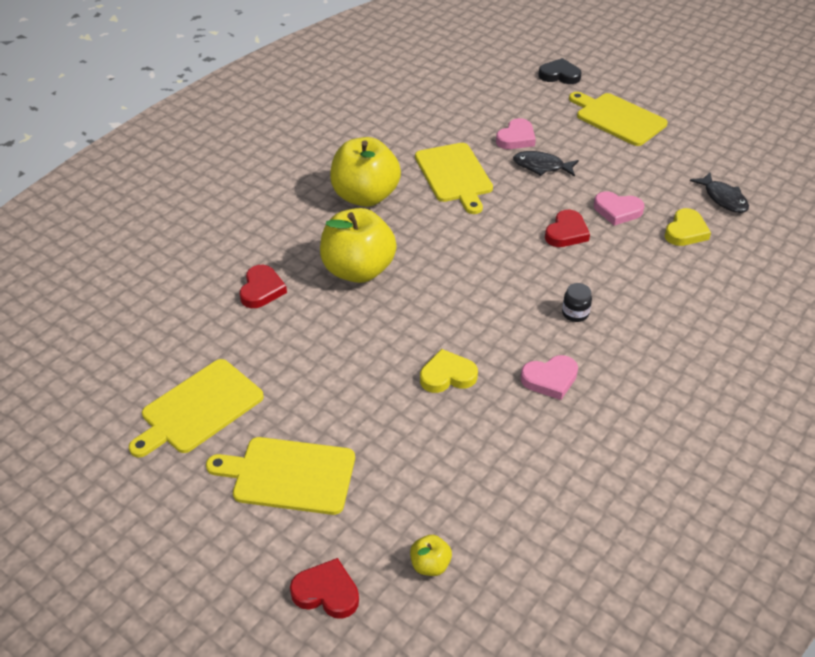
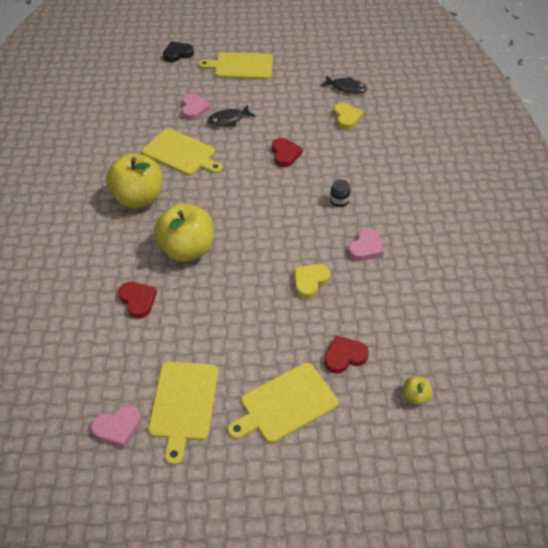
camera: 40 degrees left, 5 degrees up
(326, 592) = (380, 454): red heart -> red heart (344, 356)
(617, 211) = (299, 125): pink heart -> pink heart (118, 428)

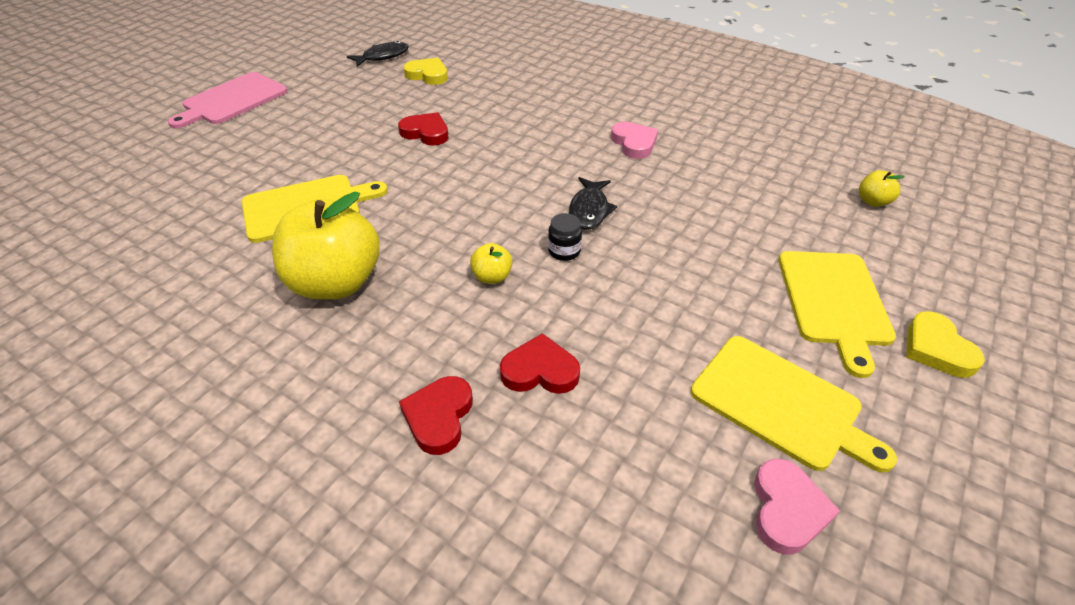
camera: 55 degrees left, 5 degrees down
(177, 54) = (119, 133): black heart -> none
(187, 249) = (492, 277): yellow apple -> yellow apple, size x0.42
(194, 109) = (243, 163): pink heart -> none
(228, 120) = (307, 146): black fish -> black fish (589, 210)
(241, 66) = (232, 100): yellow cutting board -> pink cutting board
(310, 282) = (649, 200): yellow heart -> yellow heart (937, 349)
(339, 201) = (545, 130): black jar -> black jar (564, 251)
(344, 356) = (785, 224): red heart -> red heart (439, 417)

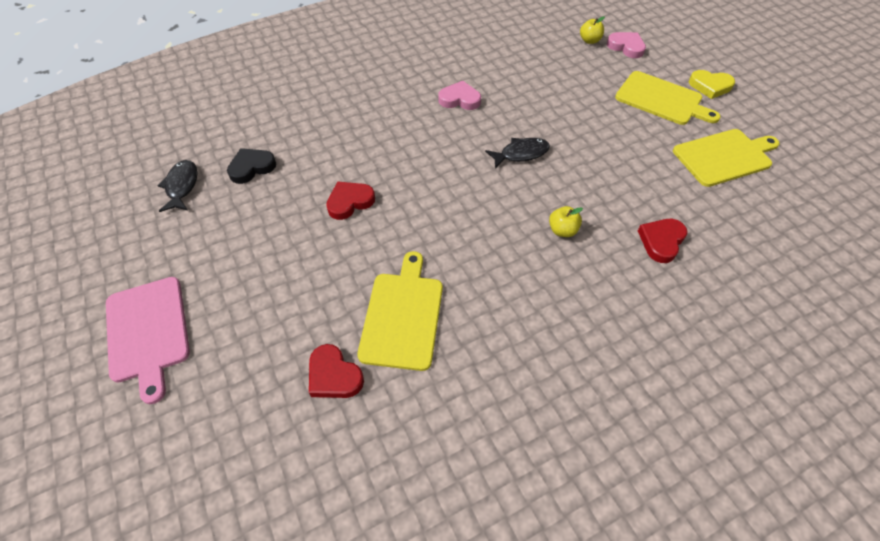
camera: 60 degrees left, 10 degrees up
(336, 283) = (518, 323): yellow apple -> none
(428, 75) = (251, 167): yellow heart -> black heart
(439, 417) = (680, 305): red heart -> red heart (334, 375)
(564, 251) = (556, 184): black jar -> none
(589, 210) = (521, 154): black fish -> black fish turned 60 degrees counterclockwise
(787, 510) = (789, 189): pink heart -> pink heart (626, 47)

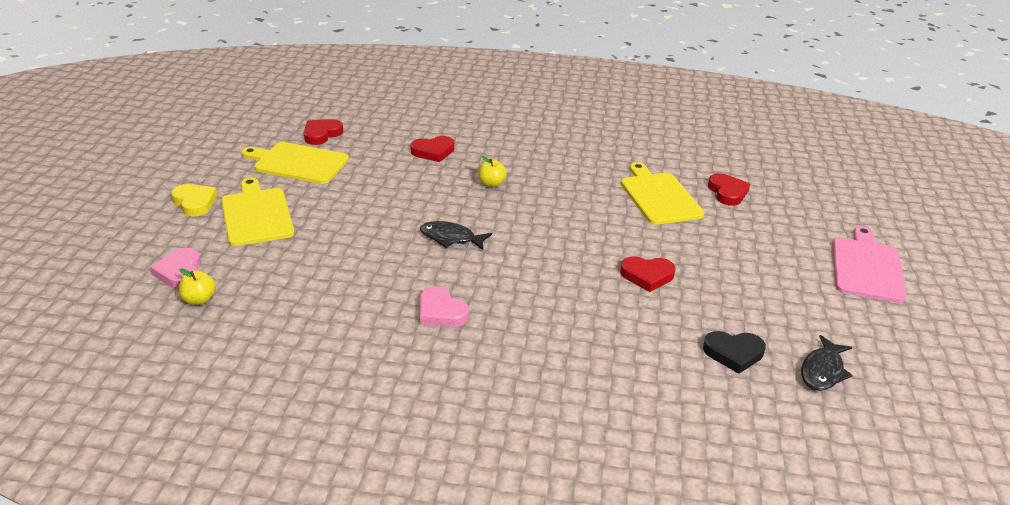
camera: 145 degrees left, 20 degrees down
(402, 315) = (659, 196): yellow cutting board -> yellow cutting board turned 120 degrees clockwise
(771, 200) = (321, 134): none -> red heart

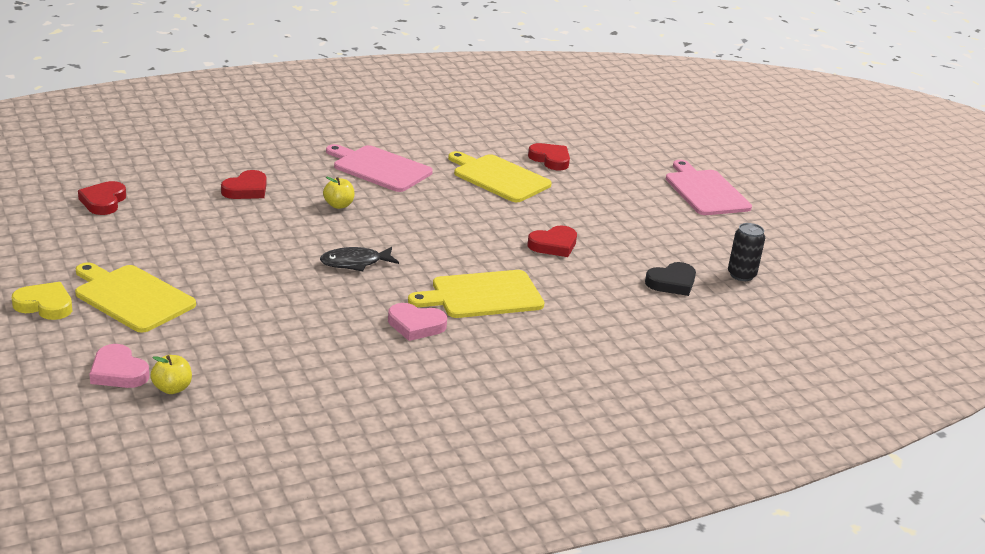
camera: 35 degrees left, 5 degrees down
(298, 163) = (113, 237): yellow cutting board -> yellow cutting board (482, 295)
(559, 161) = (379, 168): none -> pink cutting board
(823, 371) = (741, 275): black fish -> black can

